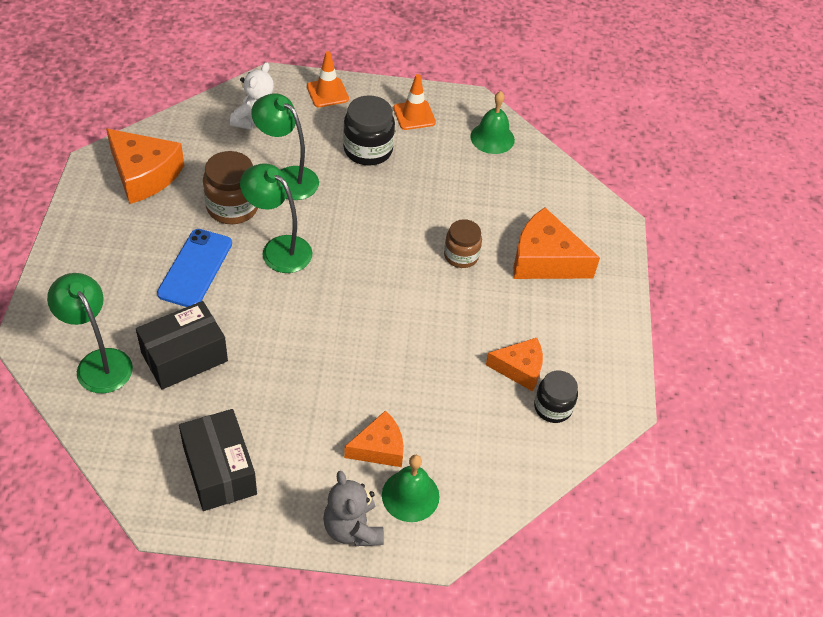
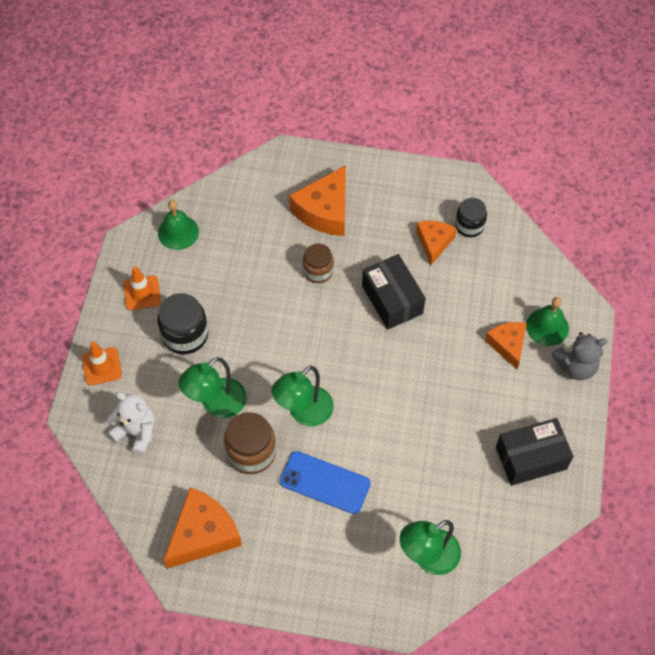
camera: 80 degrees left, 10 degrees up
(184, 356) = (422, 488): black box -> black box (392, 299)

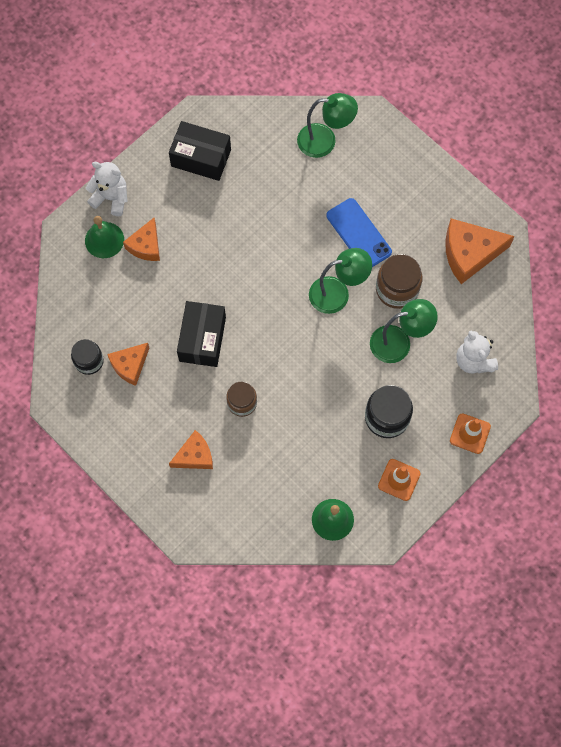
camera: 145 degrees left, 10 degrees up
(325, 210) = (195, 456): orange cheese -> orange cheese, size x0.62
(576, 366) = (111, 198): grey teddy bear -> white teddy bear

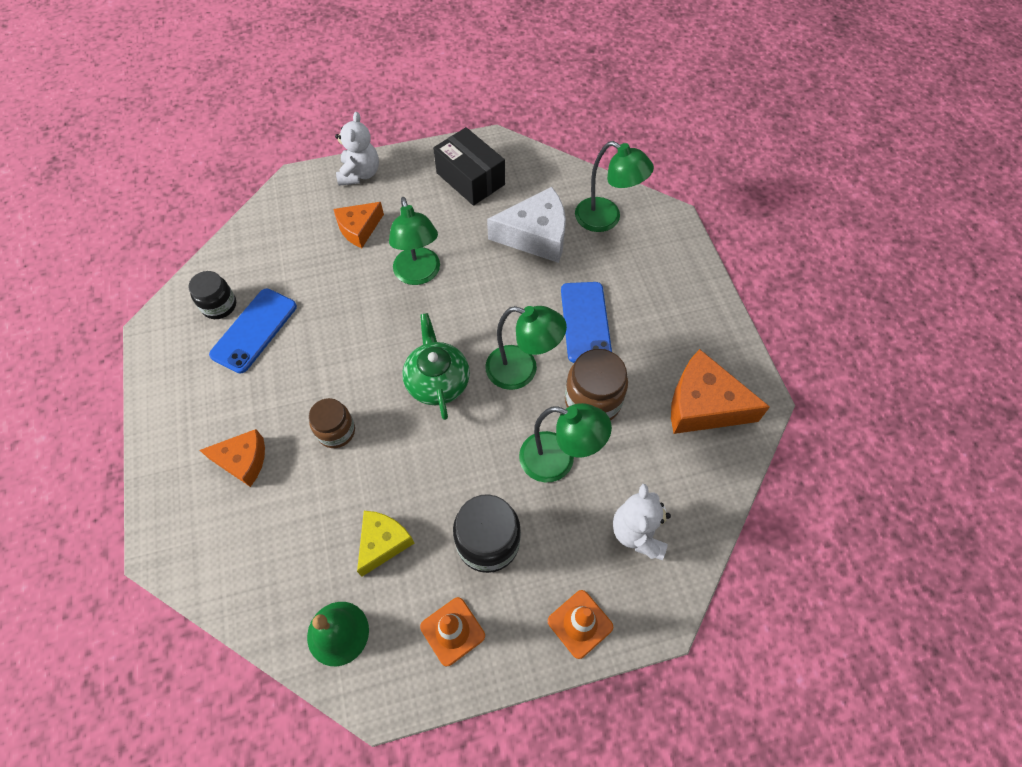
camera: 30 degrees right, 10 degrees down
(104, 240) = (324, 205): green bell -> none
(111, 198) = (360, 174): white teddy bear -> white teddy bear turned 45 degrees clockwise
(130, 365) = (254, 330): orange cheese -> blue phone
(202, 339) = (346, 343): black box -> none
(217, 259) = (419, 274): none -> green lamp
(282, 182) = (535, 236): none -> white cheese
(285, 331) = (437, 381): none -> green teapot
(323, 454) = (383, 543): none -> yellow cheese

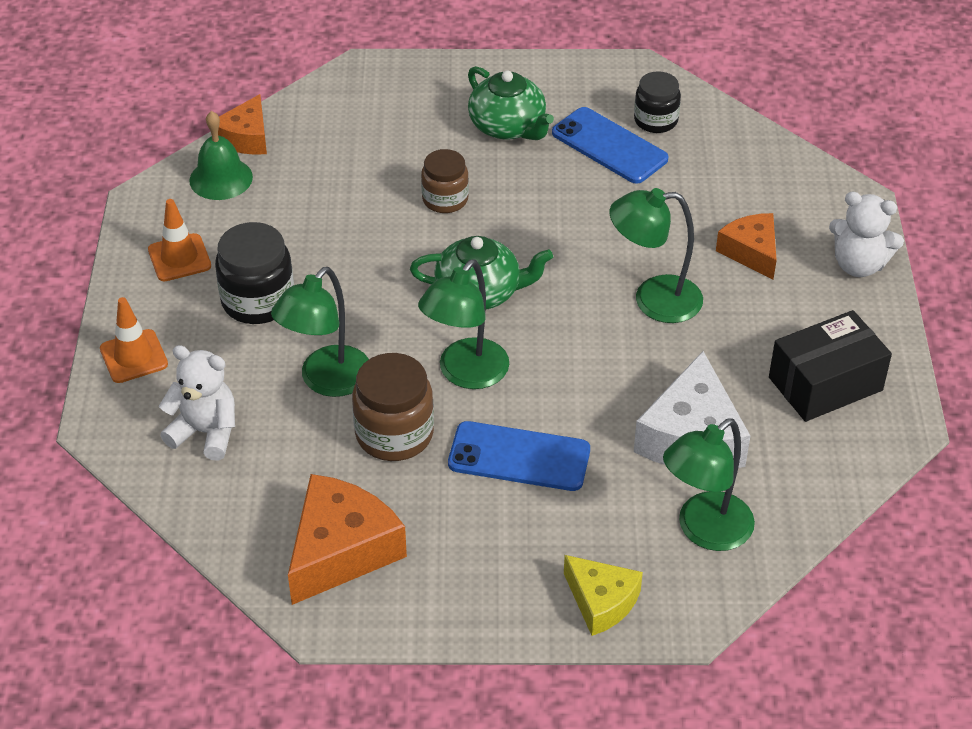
camera: 105 degrees right, 15 degrees down
(236, 406) = (508, 127): none -> green teapot
(243, 461) = (438, 128): orange cheese -> orange cheese (246, 138)
(383, 543) = (296, 220): yellow cheese -> yellow cheese (601, 602)

